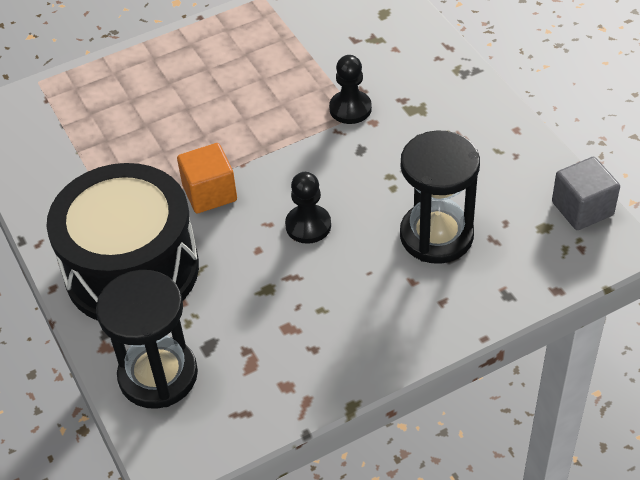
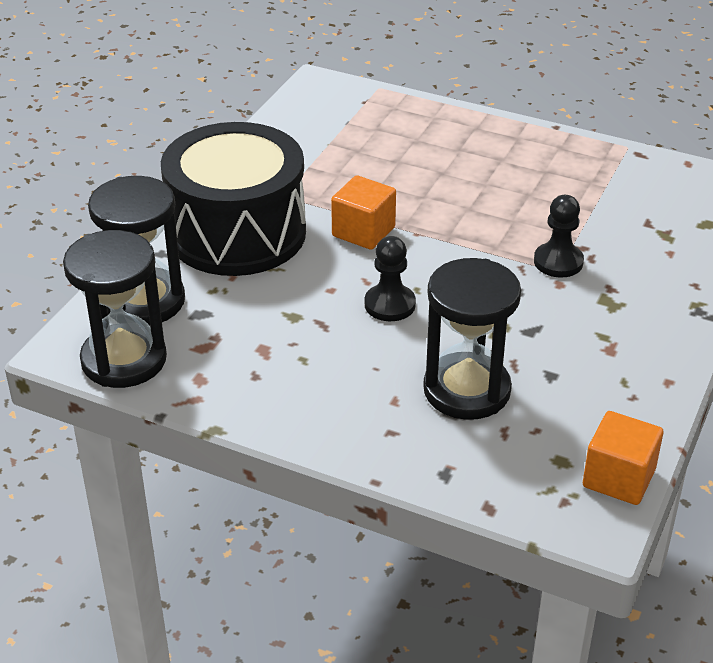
camera: 50 degrees right, 10 degrees down
(218, 425) = (124, 360): none -> black hourglass
(582, 208) = (618, 478): grey cube -> orange cube

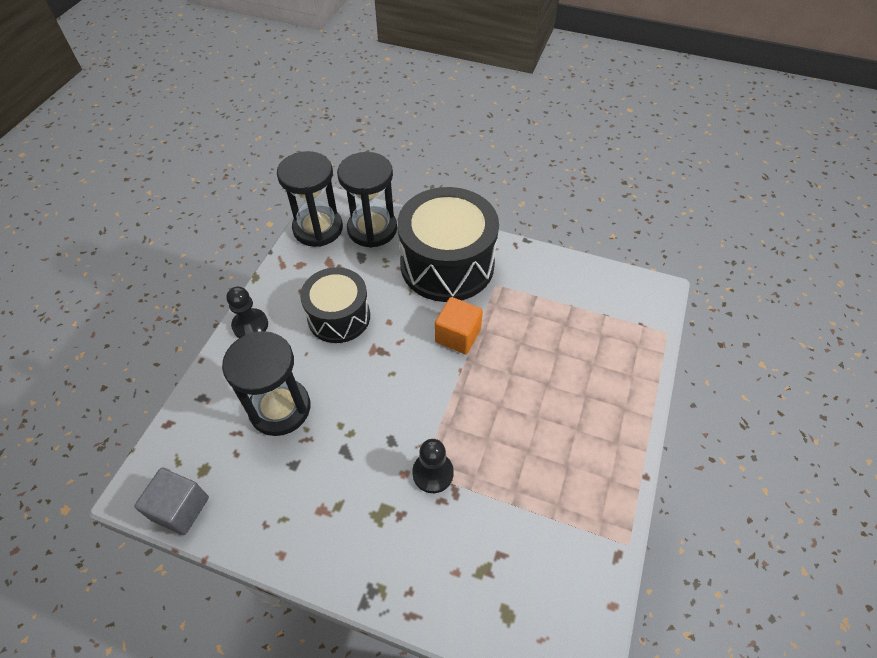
camera: 85 degrees right, 15 degrees up
(314, 336) = (339, 317): none -> black drum
(390, 305) = (373, 357): black pawn -> black pawn (250, 325)
(618, 478) = (180, 508): orange cube -> grey cube

